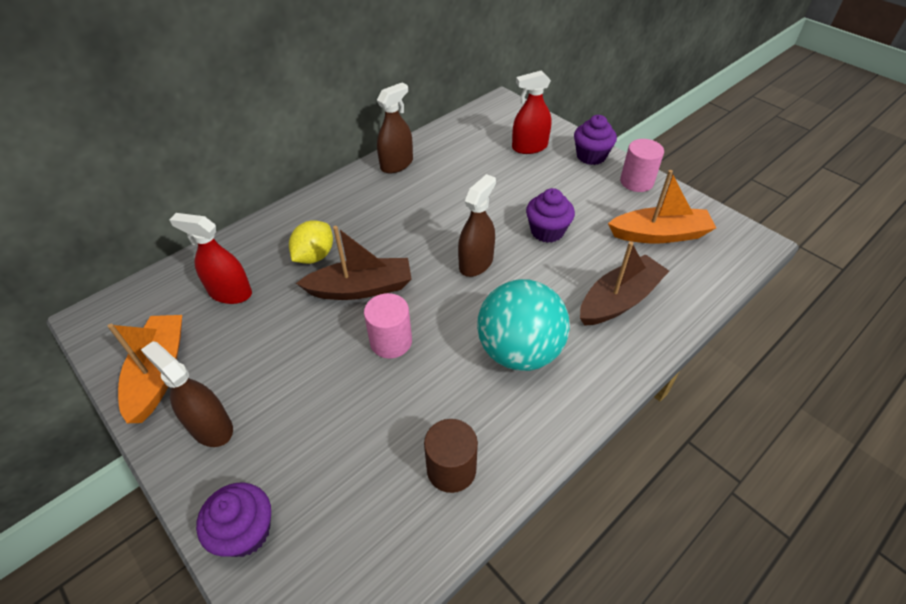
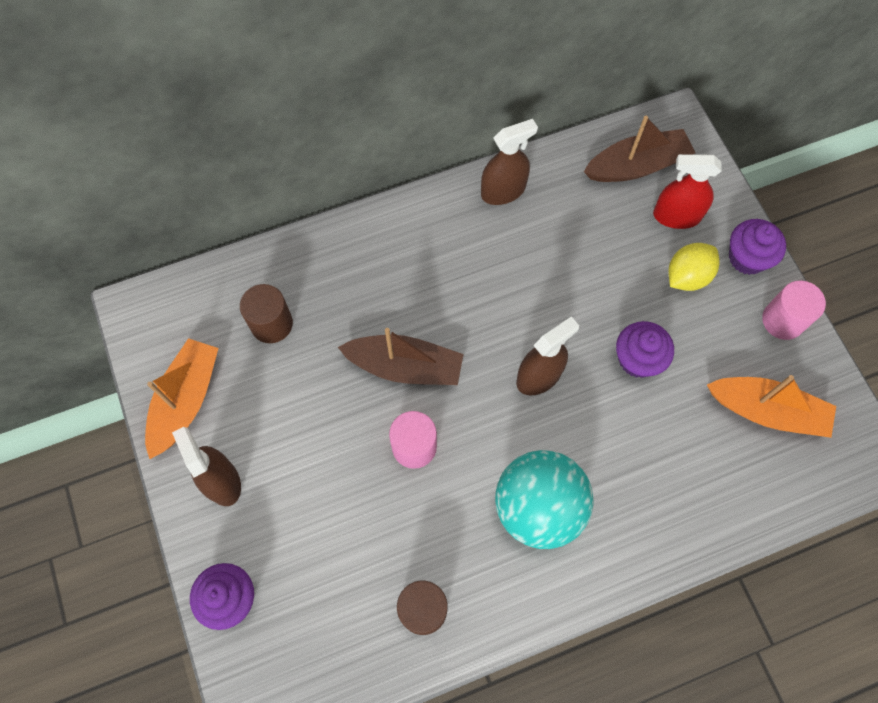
camera: 20 degrees right, 20 degrees up
(230, 293) = (271, 324): red spray bottle -> brown cylinder
(314, 256) = (369, 303): yellow lemon -> yellow lemon (687, 276)
(619, 300) = (673, 483): brown boat -> brown boat (637, 166)

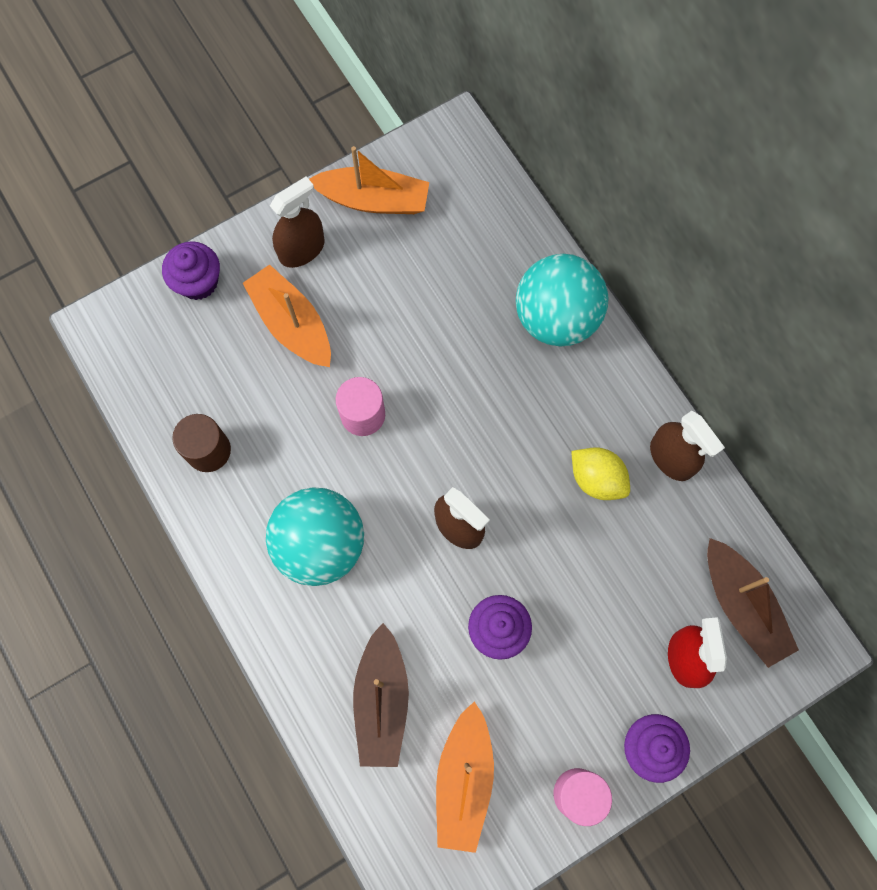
camera: 80 degrees right, 5 degrees up
(271, 324) = (466, 256): brown cylinder -> none
(302, 503) = (292, 324): none -> orange boat
(353, 256) = (556, 317): none -> turquoise ball
(405, 366) = (444, 391): brown boat -> brown boat (382, 700)
(687, 276) = (610, 677): yellow lemon -> yellow lemon (597, 479)

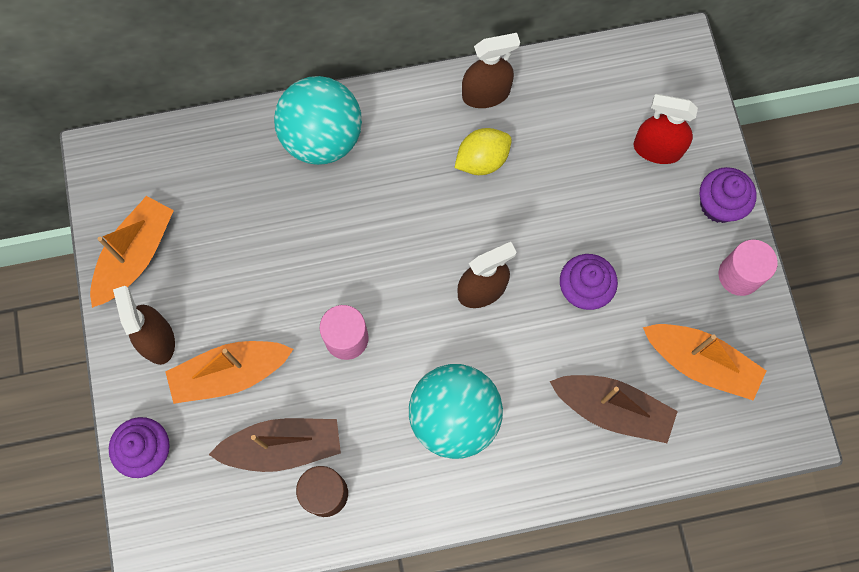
camera: 70 degrees left, 0 degrees up
(742, 605) = (629, 89): brown boat -> brown boat (283, 447)

